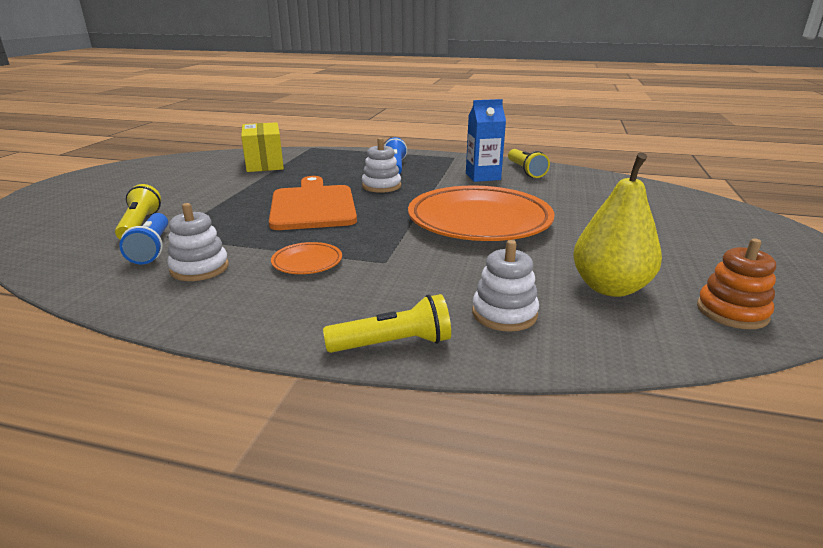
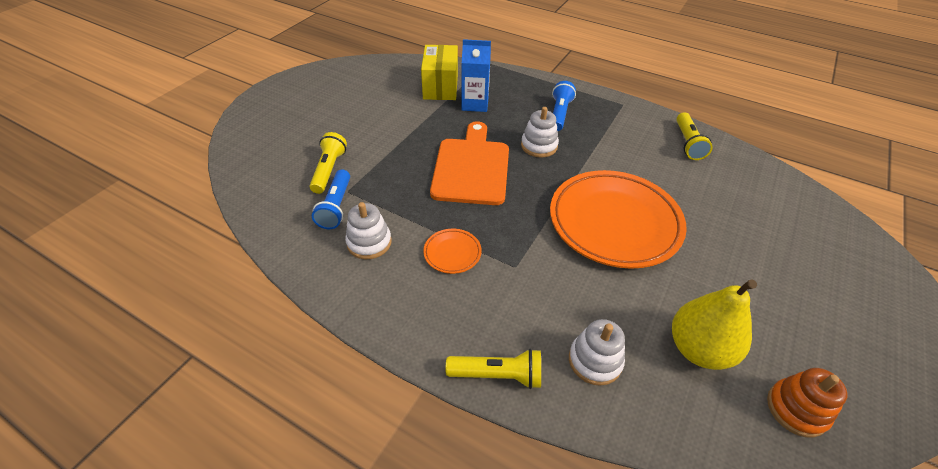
camera: 15 degrees right, 20 degrees up
(483, 176) = (641, 146): blue carton -> blue carton (475, 104)

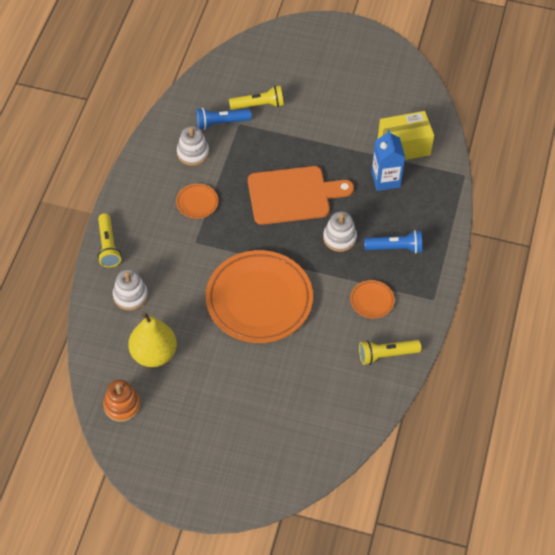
camera: 75 degrees right, 10 degrees up
(622, 140) = (372, 301): none -> orange plate

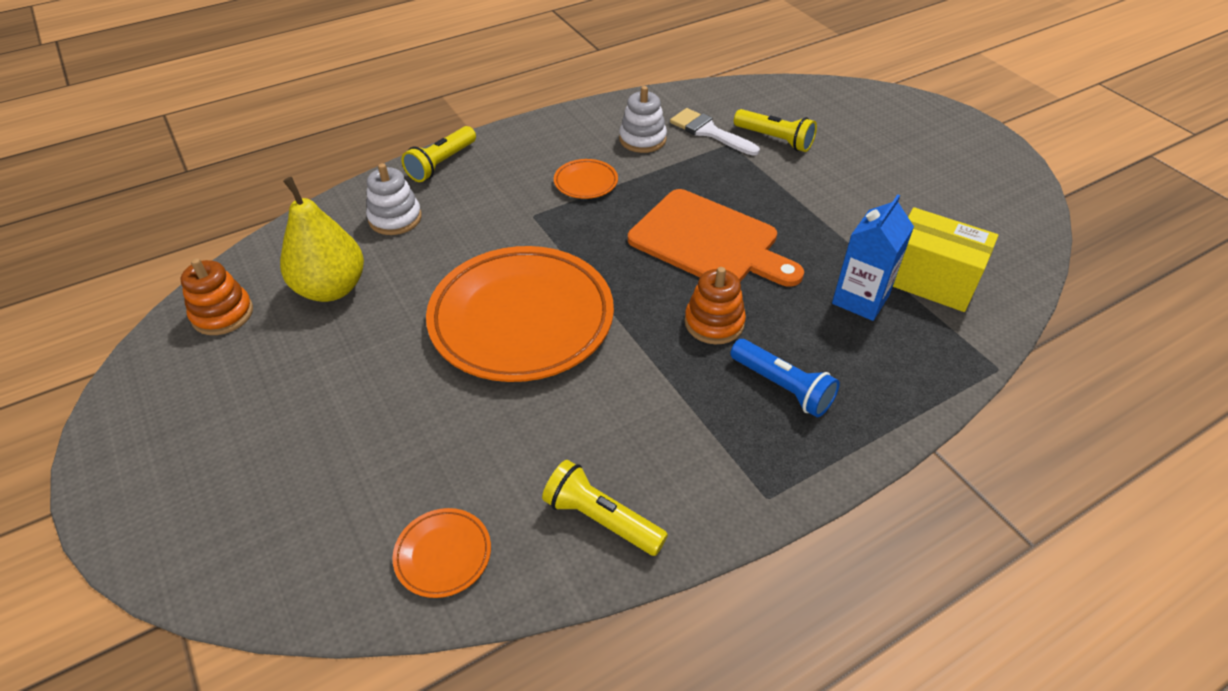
camera: 45 degrees right, 10 degrees down
(221, 123) = (709, 132): blue flashlight -> white brush
(339, 238) = (714, 323): white stacking toy -> orange stacking toy
(372, 301) = (668, 428): orange plate -> orange plate (443, 555)

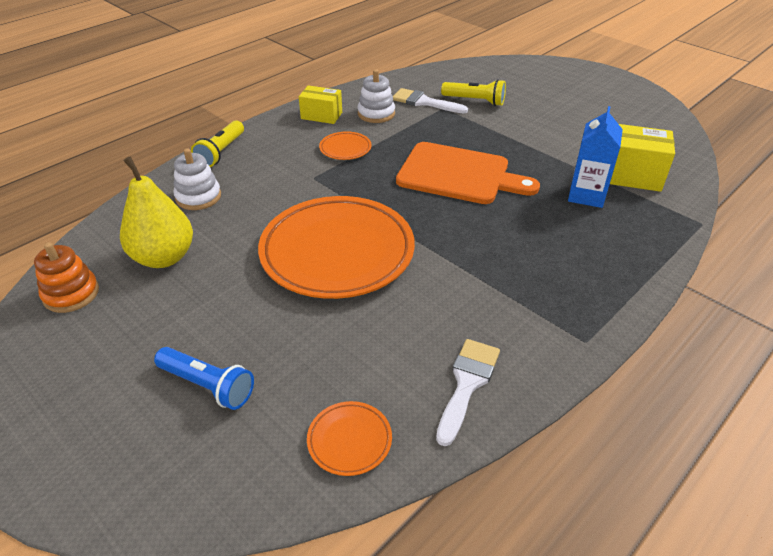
camera: 15 degrees left, 5 degrees down
(575, 132) = (321, 115): none -> yellow box
(601, 519) = (467, 384): yellow flashlight -> white brush
(714, 323) = (488, 229): orange stacking toy -> none
(782, 387) = (560, 263): blue flashlight -> blue flashlight (208, 386)

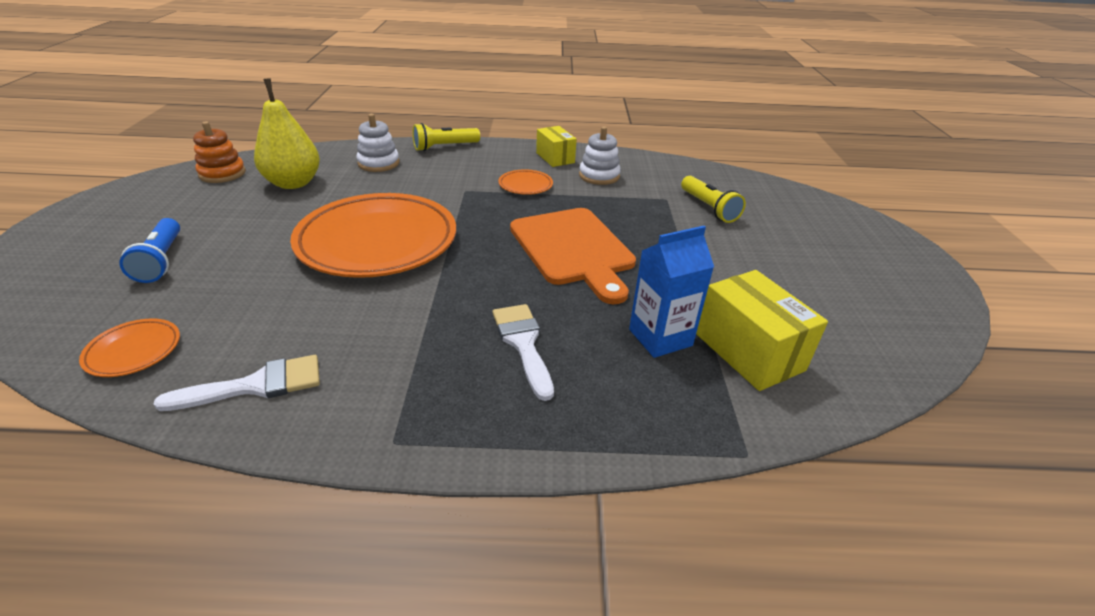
camera: 45 degrees right, 5 degrees down
(424, 102) = (657, 187): white brush -> white brush (523, 344)

